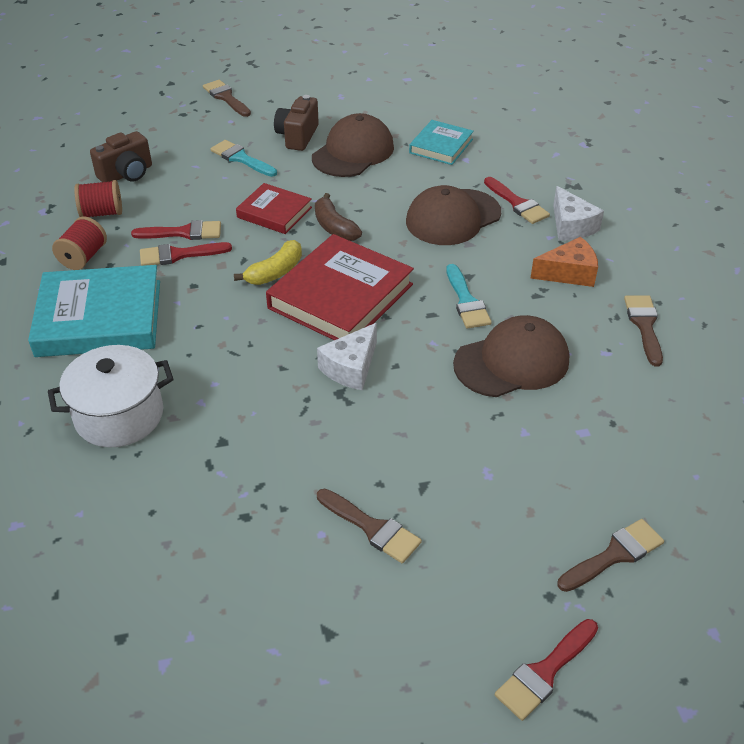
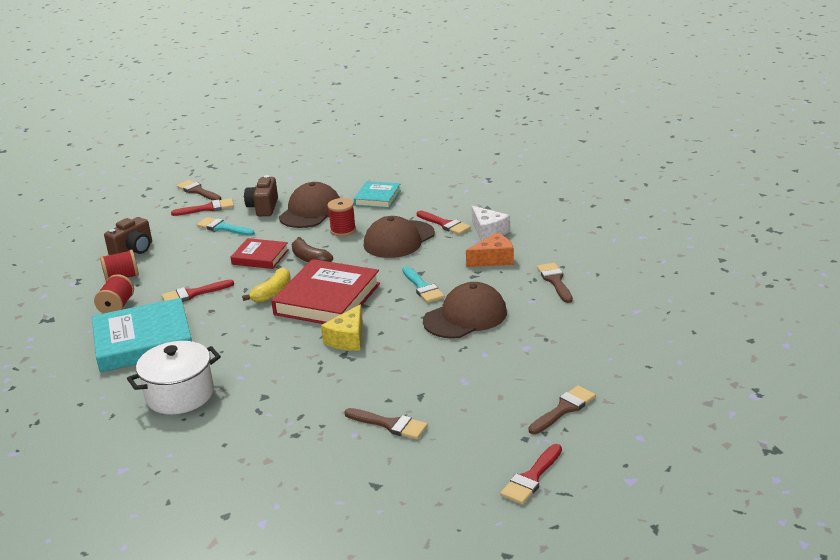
camera: 10 degrees left, 15 degrees down
(183, 233) = (192, 280): red brush -> red brush (207, 208)
(351, 368) = (348, 339): white cheese -> yellow cheese
(386, 189) = (343, 230): none -> red spool

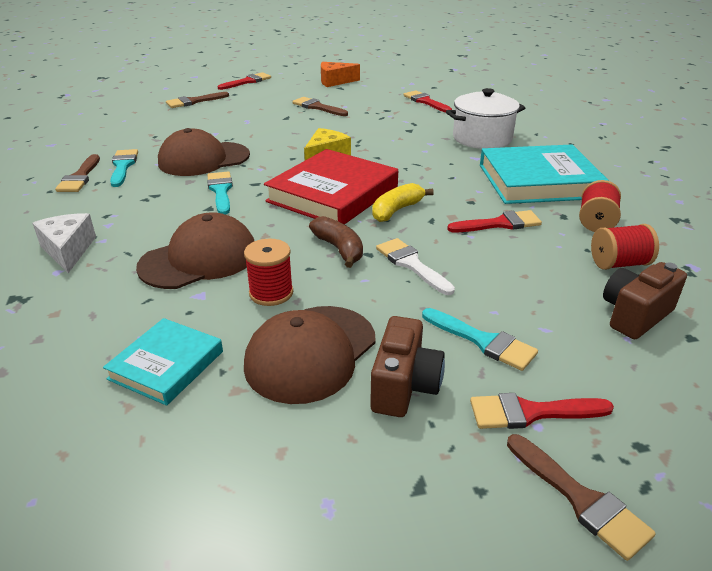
camera: 170 degrees left, 5 degrees up
(260, 257) = (412, 264): red book -> white brush
(445, 224) = (111, 275): red brush -> red brush (425, 102)
(493, 259) = (110, 210): orange cheese -> orange cheese (335, 81)
(532, 297) = (123, 166): none -> turquoise brush

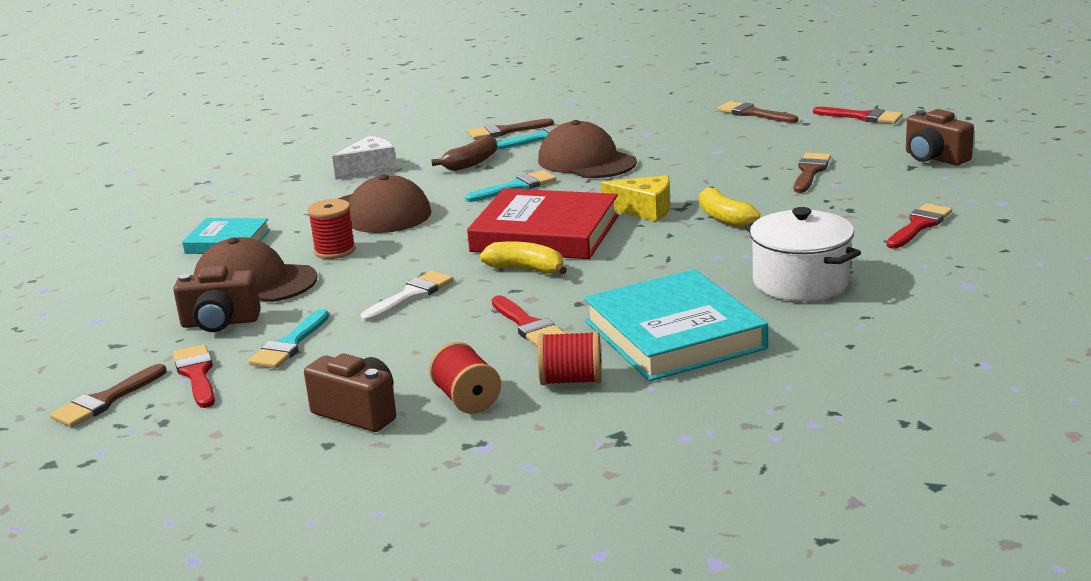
camera: 75 degrees right, 10 degrees down
(335, 81) = (934, 158): orange cheese -> brown camera
(339, 249) = (425, 260): brown banana -> brown banana (472, 163)
(366, 138) = (724, 218): none -> yellow banana

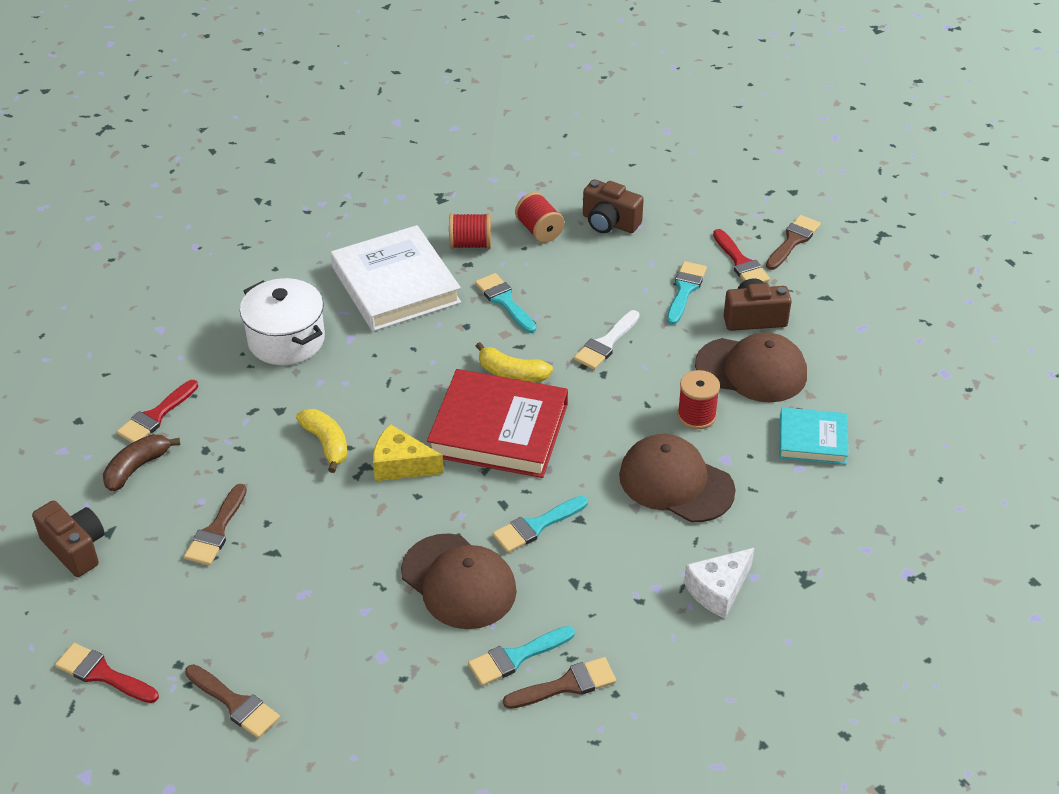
camera: 175 degrees right, 20 degrees up
(472, 163) = (596, 593): brown banana -> brown banana (137, 468)
(528, 325) = (504, 301): red brush -> turquoise brush
(674, 335) = (395, 285): turquoise book -> white book

